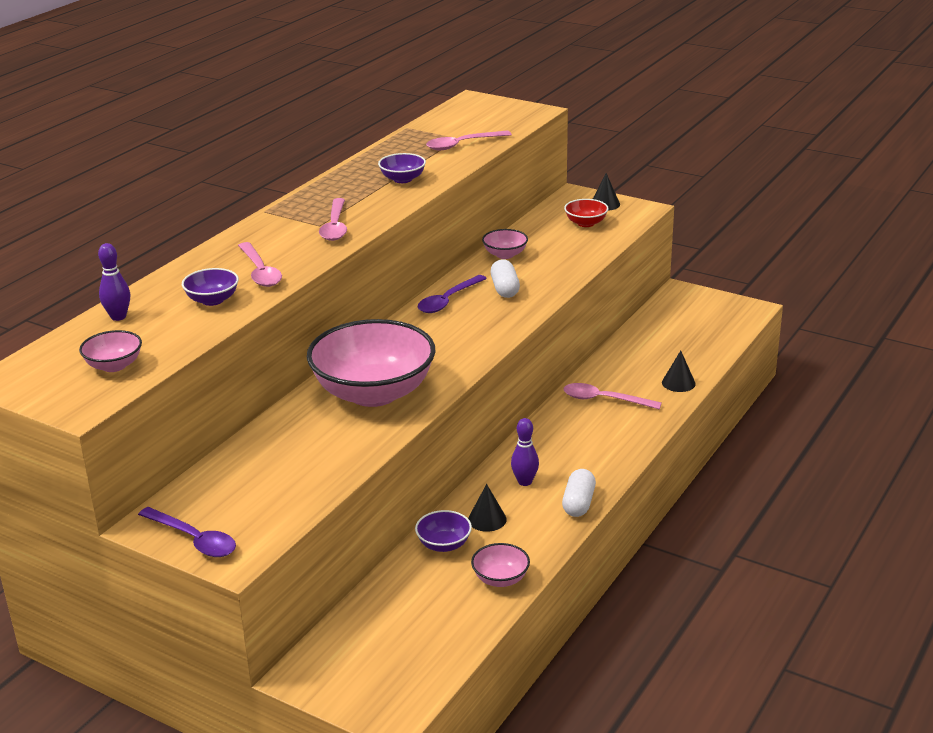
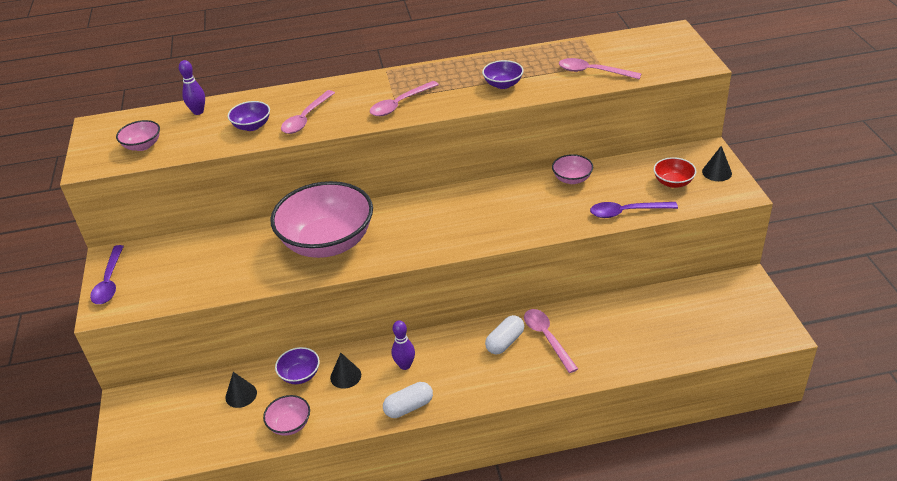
camera: 50 degrees right, 10 degrees up
(448, 300) = (477, 197): purple spoon -> purple spoon (627, 212)
(505, 289) = (525, 209): white capsule -> white capsule (505, 342)
(678, 383) = (619, 360): black cone -> black cone (241, 395)

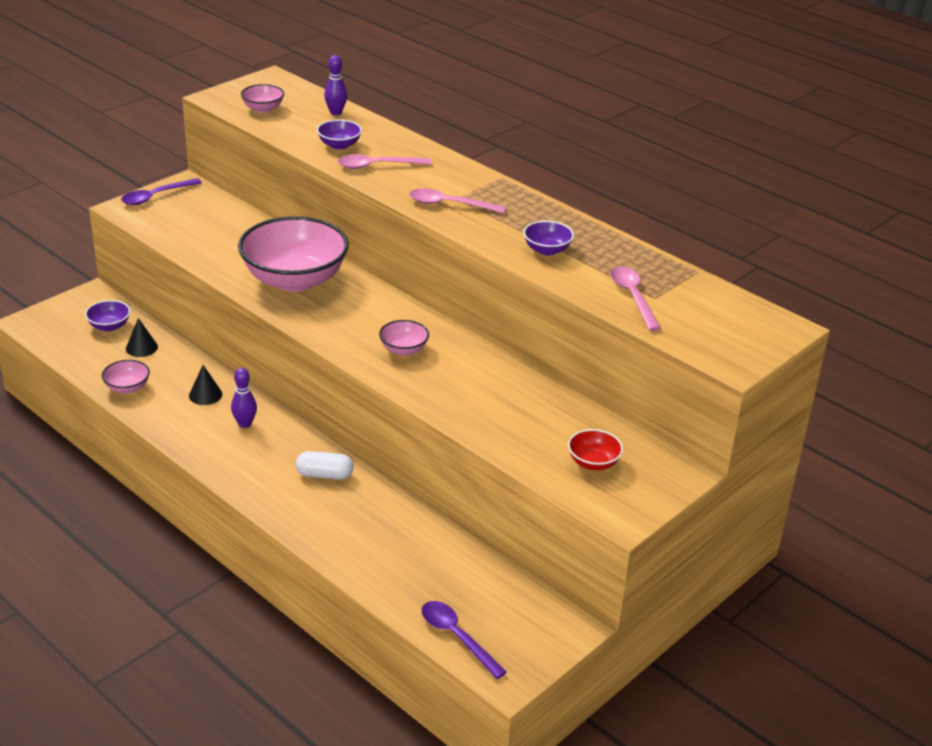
camera: 50 degrees right, 5 degrees down
(300, 375) = (187, 369): purple bowl -> purple bowl (109, 326)
(409, 407) = (195, 446): white capsule -> none
(547, 338) = (352, 501): pink spoon -> none
(572, 179) = (529, 390): pink bowl -> pink bowl (403, 349)
(627, 212) = (506, 444): purple spoon -> purple spoon (457, 637)
(717, 172) = (646, 490): black cone -> none

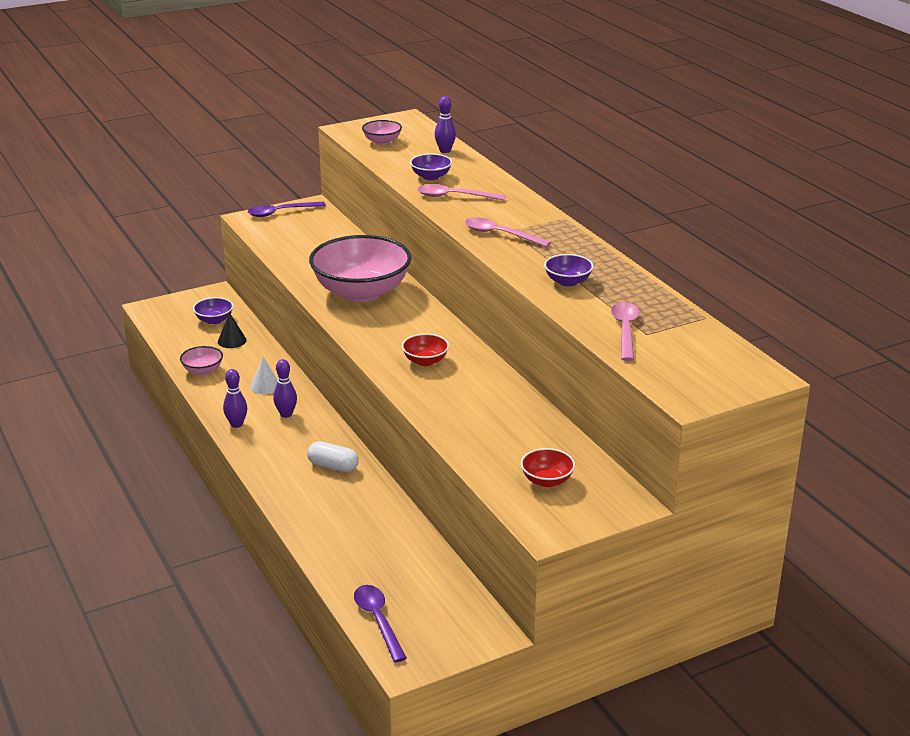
camera: 20 degrees right, 5 degrees down
(197, 444) = (236, 424): none -> purple bowling pin
(205, 395) = (265, 386): black cone -> white cone
(403, 349) = (425, 361): pink bowl -> red bowl

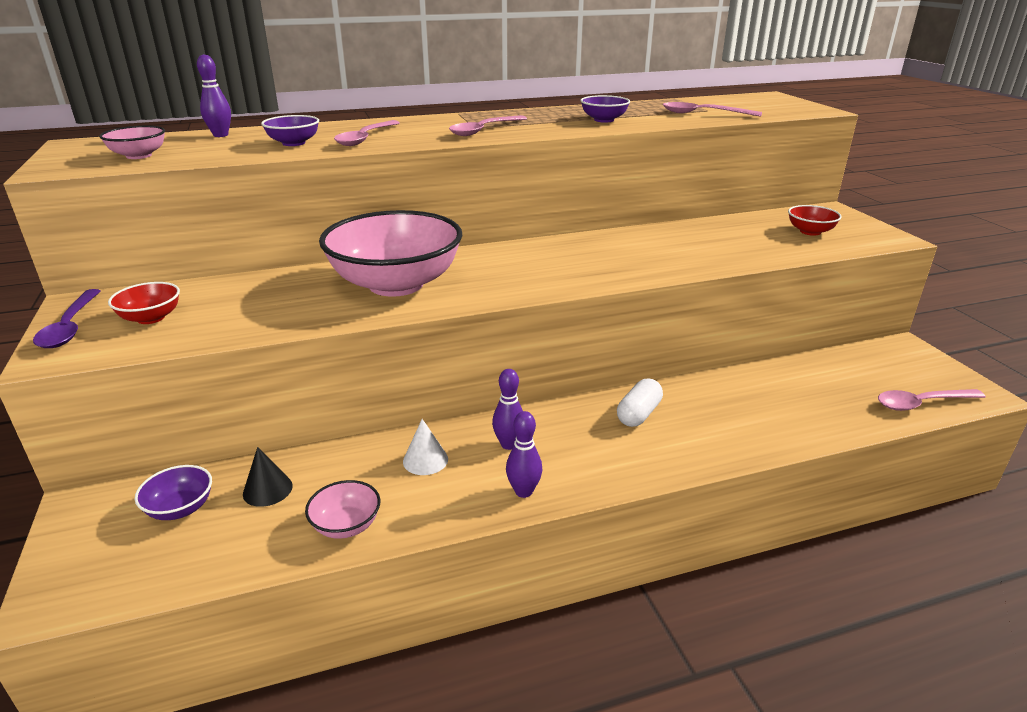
camera: 80 degrees left, 0 degrees up
(378, 621) = (922, 403): purple spoon -> pink spoon
(425, 361) = (585, 262): red bowl -> red bowl (151, 318)

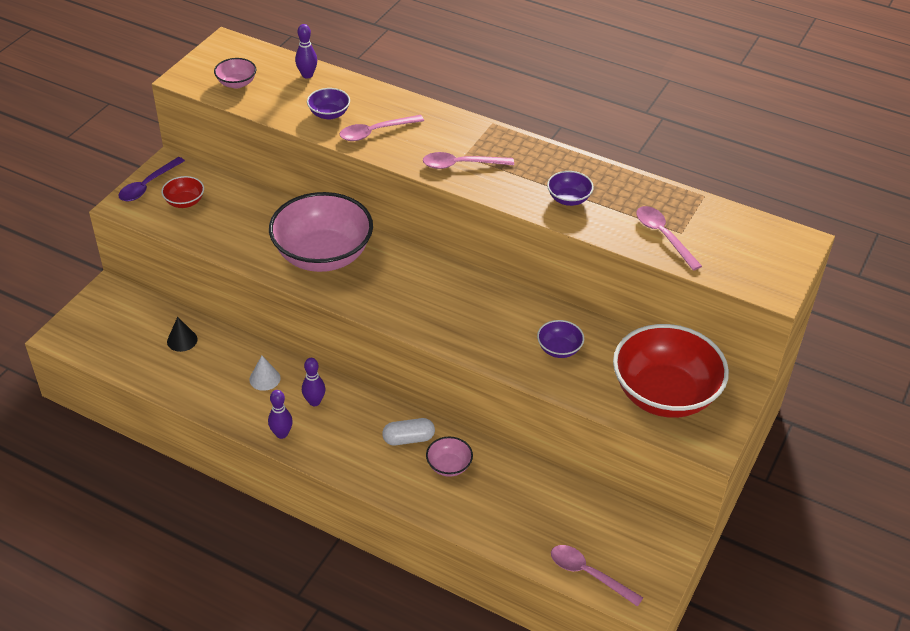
camera: 45 degrees right, 15 degrees up
(180, 508) = (140, 323): purple bowl -> purple bowl (559, 349)
(346, 525) = (189, 387): pink bowl -> pink bowl (449, 466)
(810, 231) = (664, 394): red bowl -> red bowl, size x2.33

